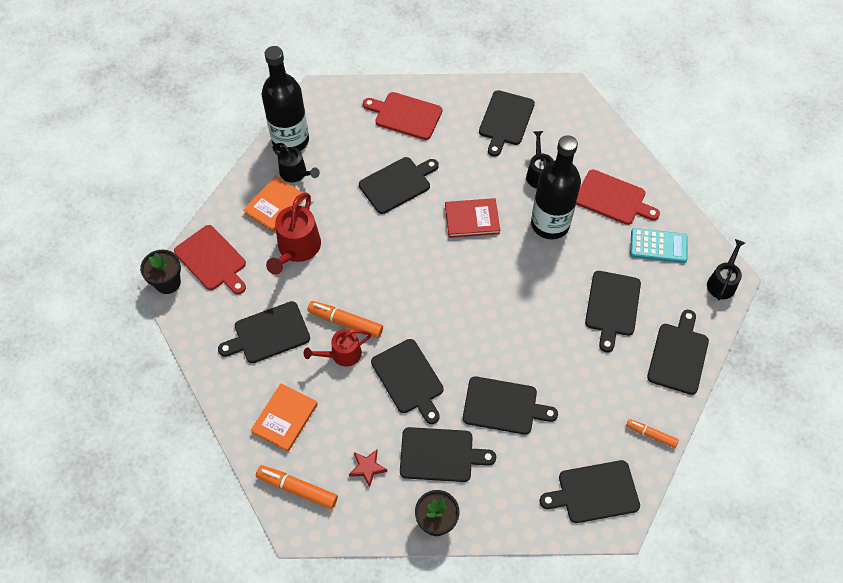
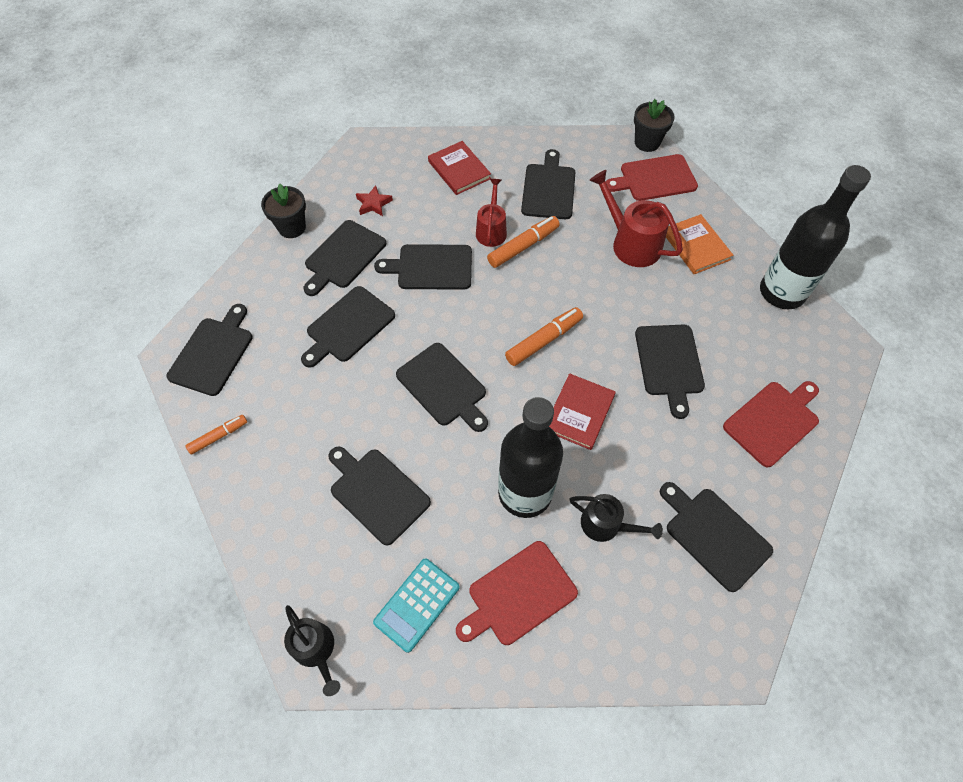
camera: 120 degrees right, 0 degrees up
(285, 418) = (459, 170): orange book -> red book
(296, 173) = (731, 279): black watering can -> none
(297, 489) = (393, 155): orange marker -> orange marker (544, 340)
(678, 355) = (272, 525): black cutting board -> black cutting board (443, 387)

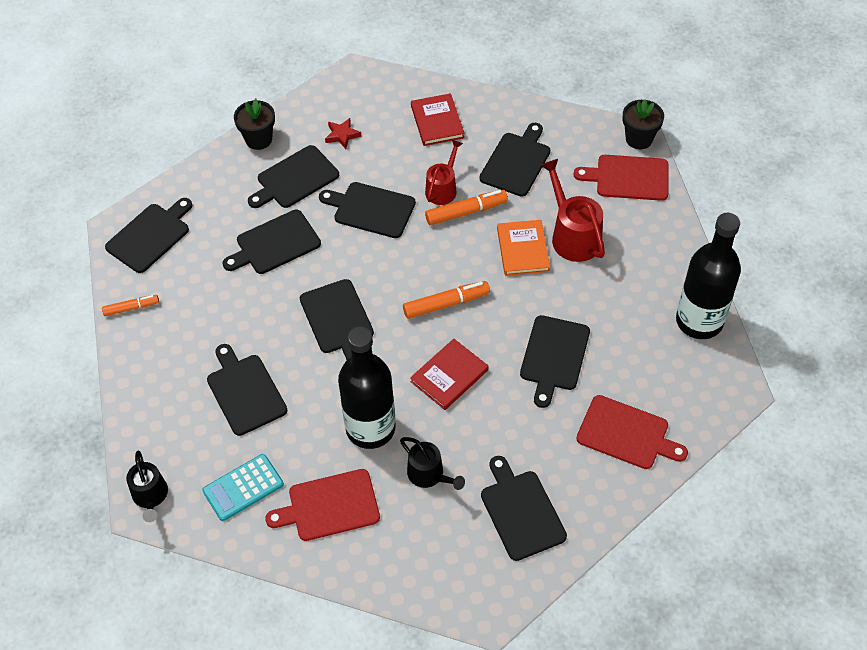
camera: 20 degrees right, 5 degrees down
(696, 246) = (636, 255): orange book -> orange book (523, 249)
(773, 421) = (626, 434): red cutting board -> red cutting board turned 45 degrees clockwise

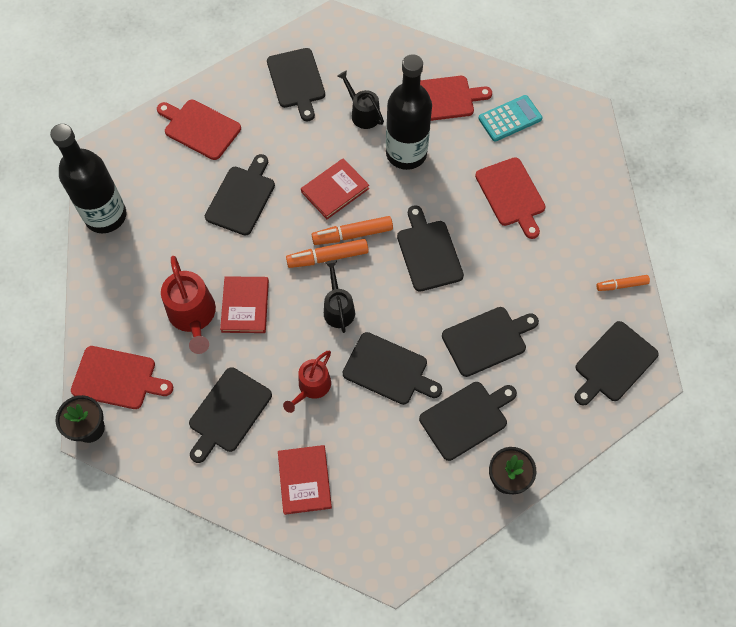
camera: 175 degrees left, 10 degrees up
(150, 496) = (583, 119): black watering can -> black watering can (338, 308)
(245, 391) = (511, 195): black cutting board -> red cutting board
(342, 135) = (413, 473): red star -> none
(466, 212) = (292, 355): orange marker -> orange marker (352, 234)
(523, 249) = (245, 306): orange book -> red book

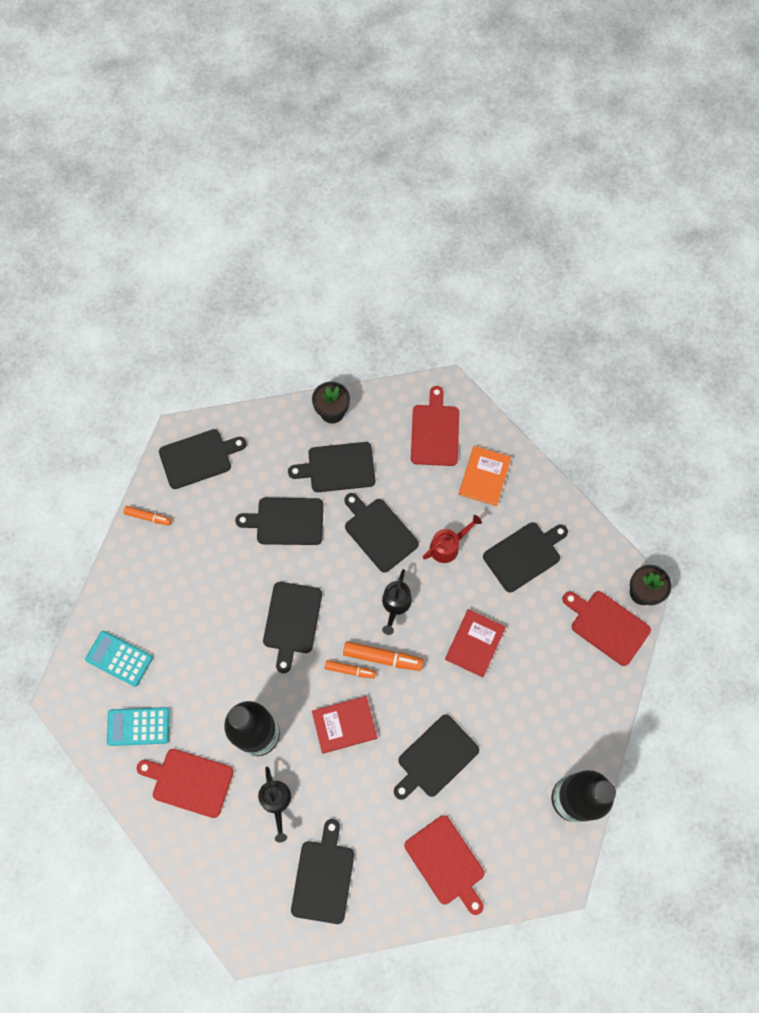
camera: 155 degrees left, 5 degrees up
(193, 316) = (523, 654): red watering can -> none
(304, 480) = (484, 476): red book -> orange book
(352, 234) = (350, 670): orange marker -> orange marker, size x0.63
(511, 195) = (187, 643): red cutting board -> red cutting board (435, 432)
(561, 159) = (119, 658): none -> turquoise calculator

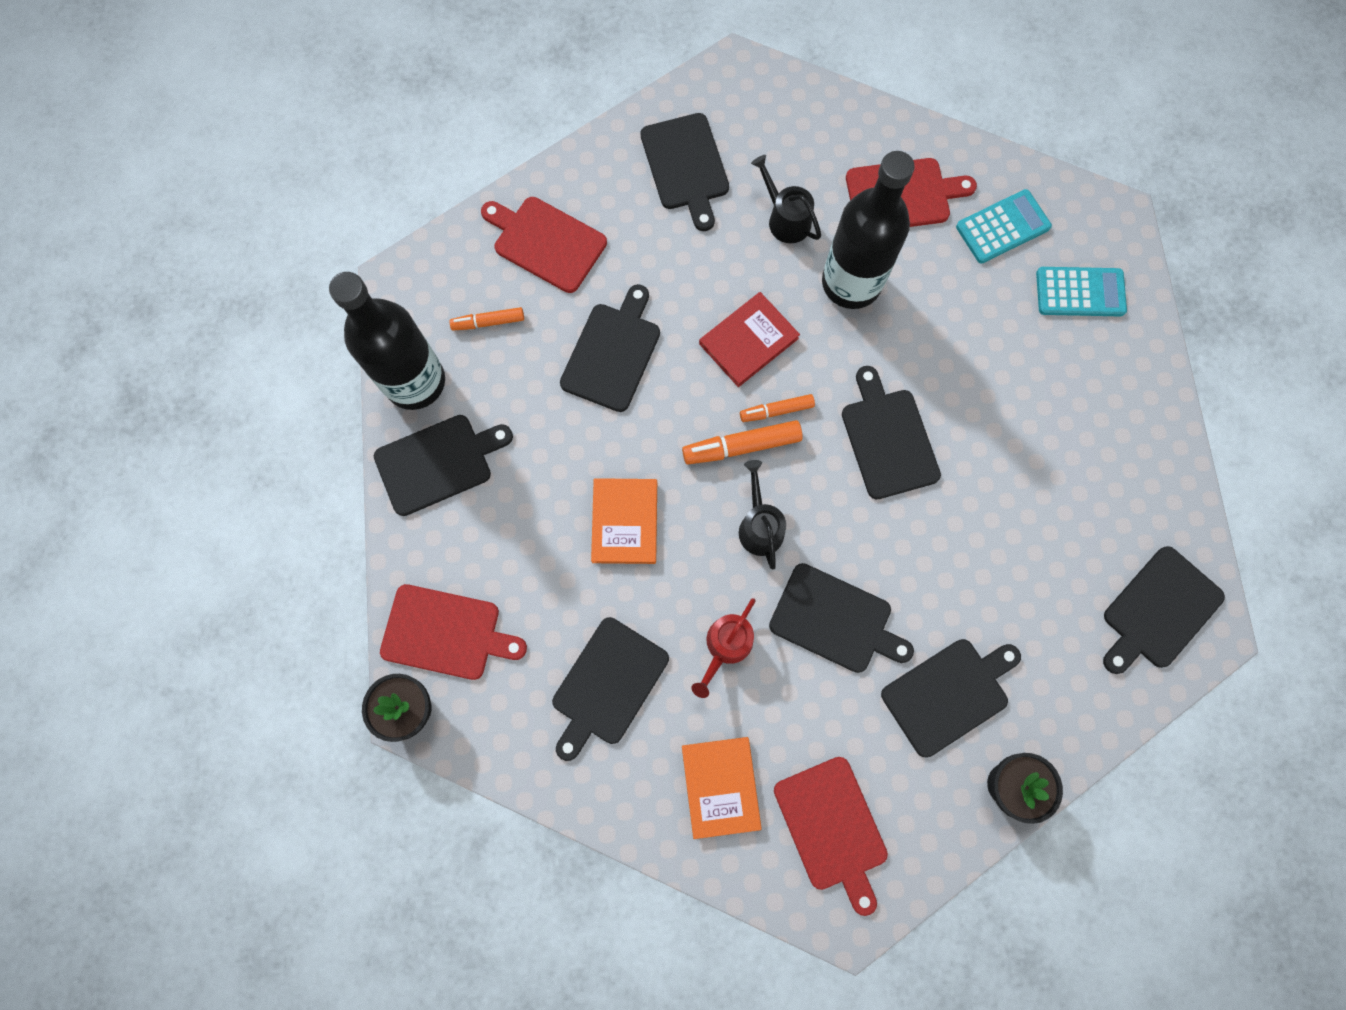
camera: 155 degrees right, 5 degrees up
(148, 517) = (1169, 489): orange marker -> orange marker (488, 322)
(286, 521) = (976, 574): black cutting board -> black cutting board (438, 463)
(475, 643) = (624, 522): red book -> orange book

